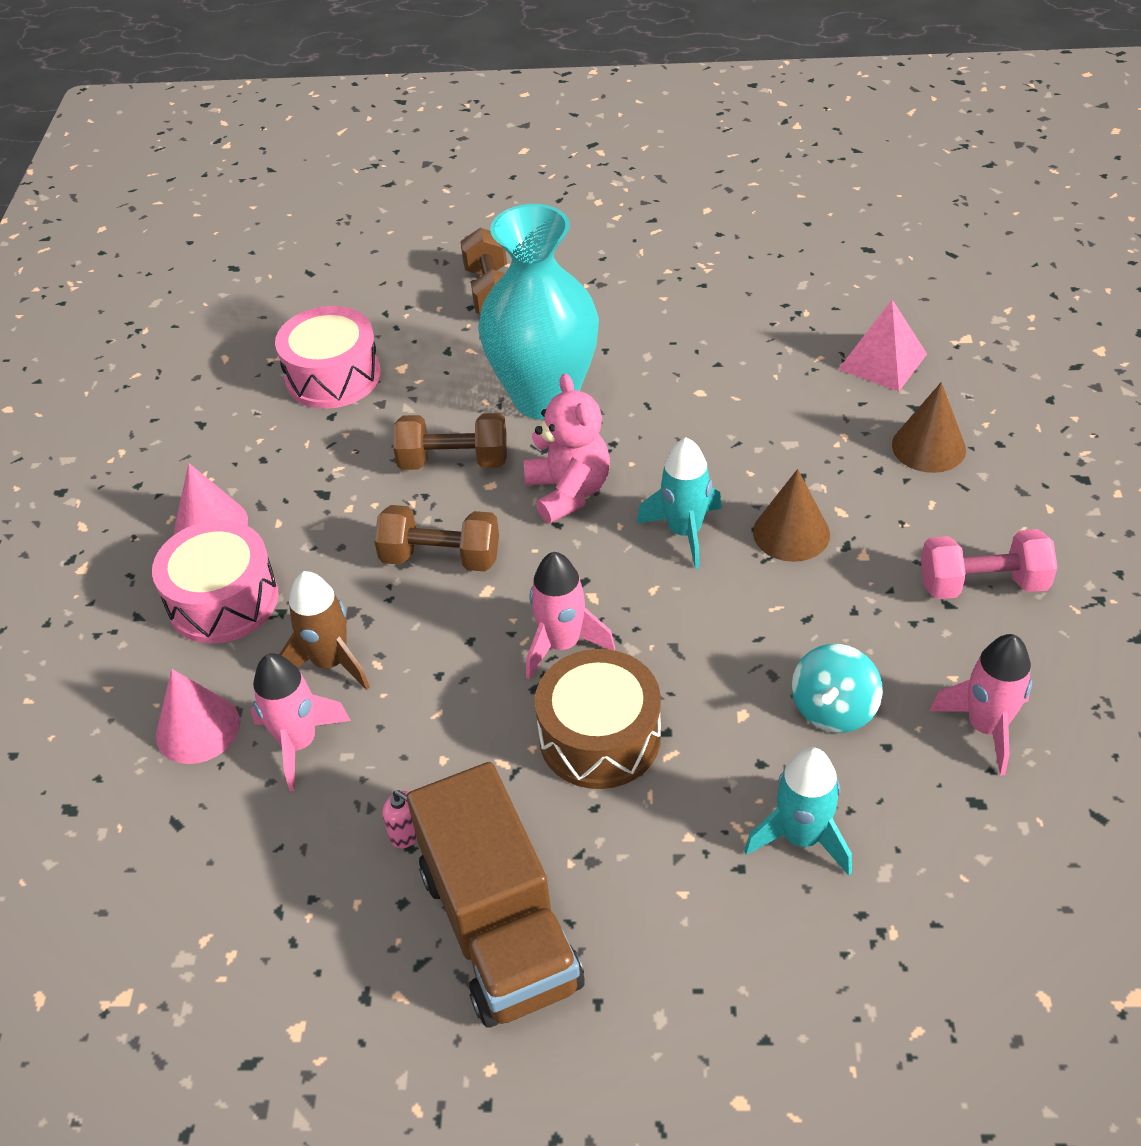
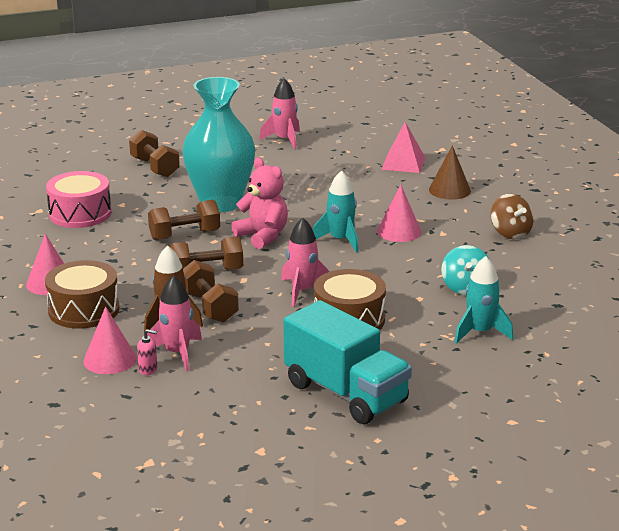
camera: 25 degrees left, 20 degrees down
(223, 600) = (84, 310): pink drum -> brown drum
(401, 644) = (209, 307): none -> brown dumbbell
(406, 833) = (267, 372): pink soap dispenser -> pink soap dispenser (148, 369)
(500, 928) = (346, 393): brown truck -> turquoise truck
(791, 533) = (399, 231): brown cone -> pink cone
(982, 584) = (510, 233): pink dumbbell -> brown spinning top
(986, 727) = (545, 280): pink rocket -> pink rocket (284, 140)

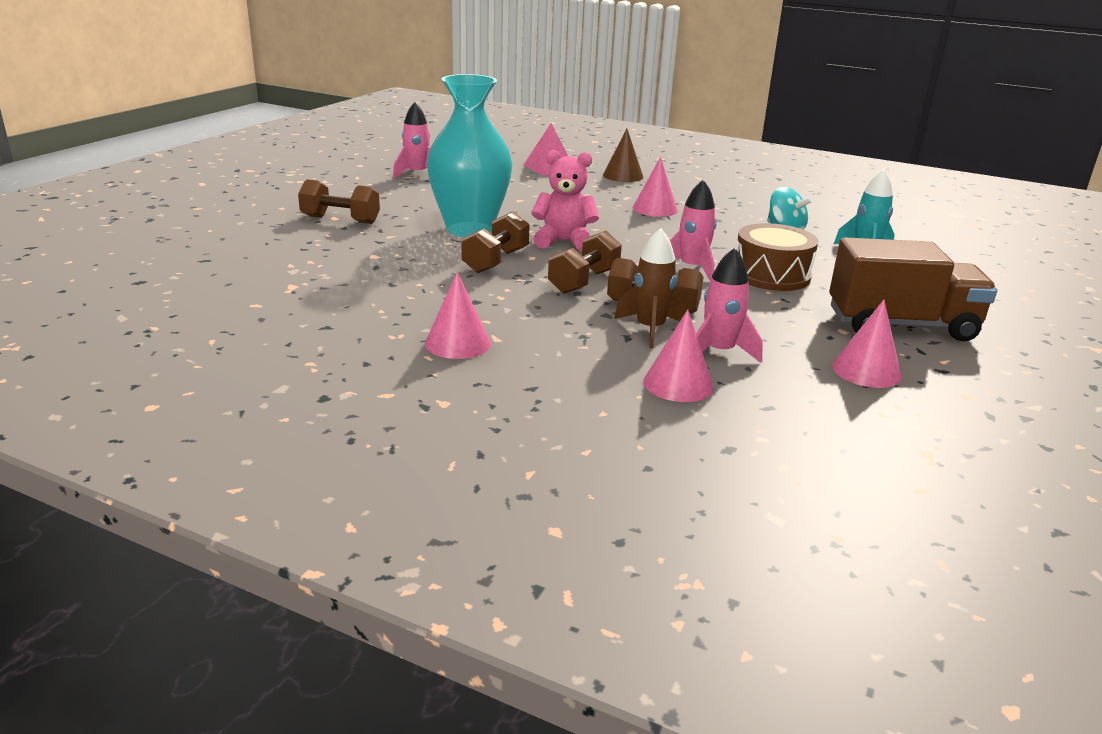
camera: 45 degrees left, 0 degrees up
(80, 214) = (347, 275): pink drum -> none
(84, 310) = (549, 353): brown drum -> none
(148, 369) = (730, 376): pink soap dispenser -> none
(238, 407) = (866, 371): none -> pink cone
(340, 240) = (630, 226): turquoise rocket -> none
(346, 393) = (901, 325): turquoise truck -> brown truck
(510, 233) = (725, 190): brown spinning top -> none

